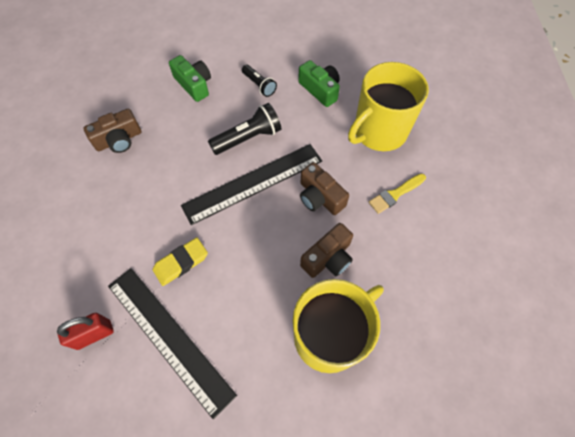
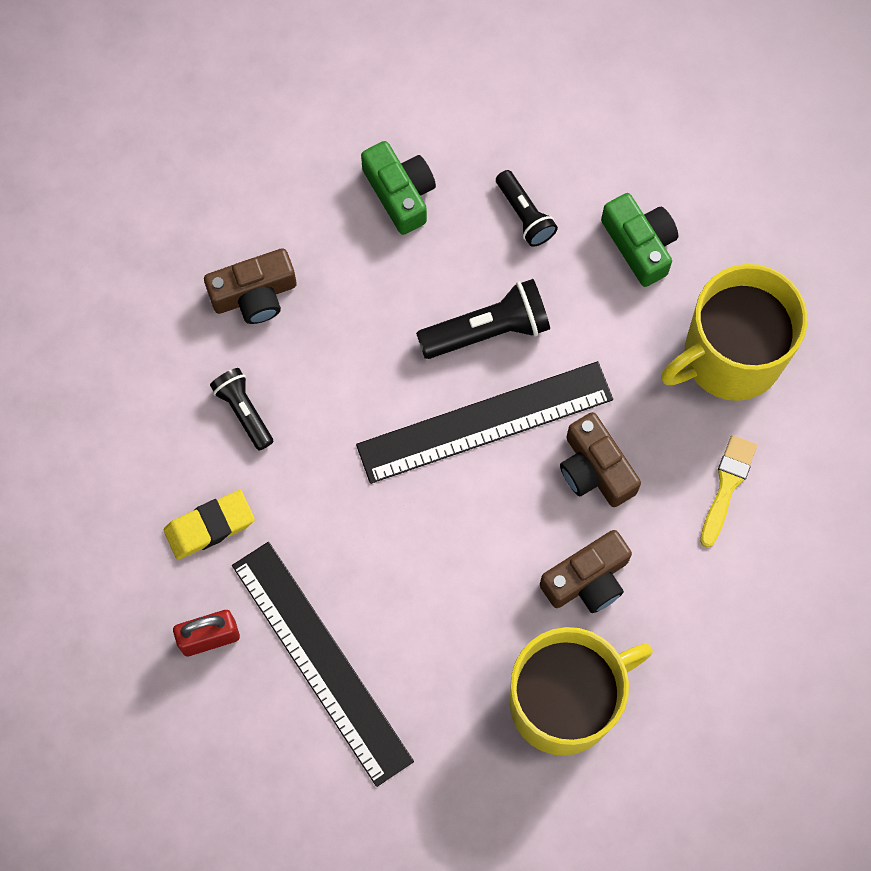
camera: 10 degrees right, 10 degrees up
(114, 198) = (244, 411): none -> black flashlight
(181, 263) = (348, 546): yellow eraser -> yellow eraser (209, 526)
(395, 194) = (727, 486): yellow brush -> yellow brush turned 135 degrees clockwise

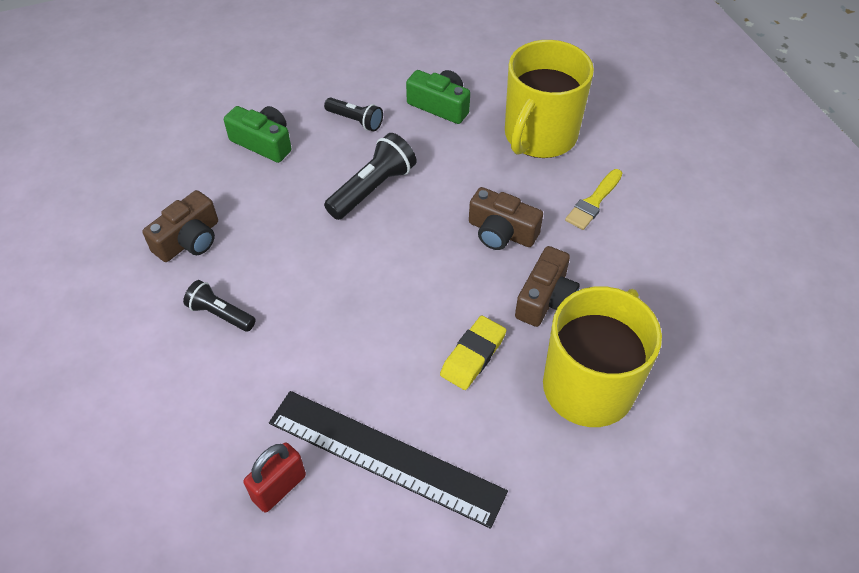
camera: 30 degrees left, 20 degrees down
(209, 526) = (234, 404): yellow eraser -> yellow eraser (473, 355)
(485, 422) = (406, 240): black ruler -> none
(727, 486) = (593, 202): yellow brush -> yellow brush turned 135 degrees counterclockwise

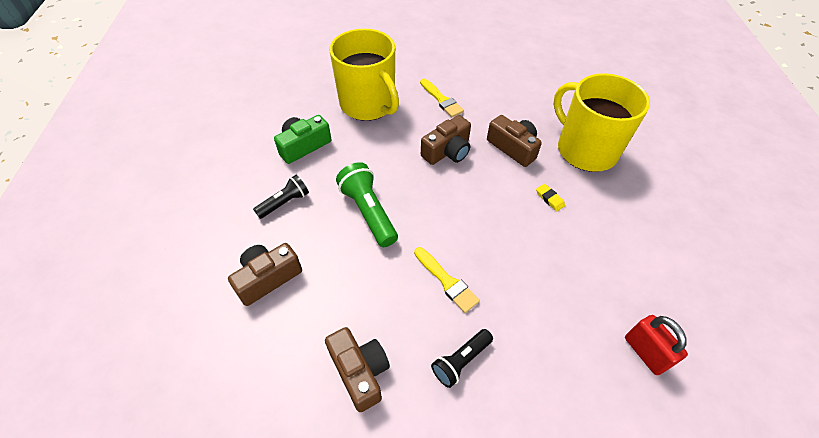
camera: 70 degrees left, 0 degrees up
(263, 142) = (267, 278): green camera -> brown camera
(309, 280) = (447, 281): none -> yellow brush
(372, 189) = (368, 212): black flashlight -> green flashlight
(385, 456) = (625, 274): black ruler -> none
(473, 355) = (549, 199): yellow eraser -> yellow eraser, size x0.55

